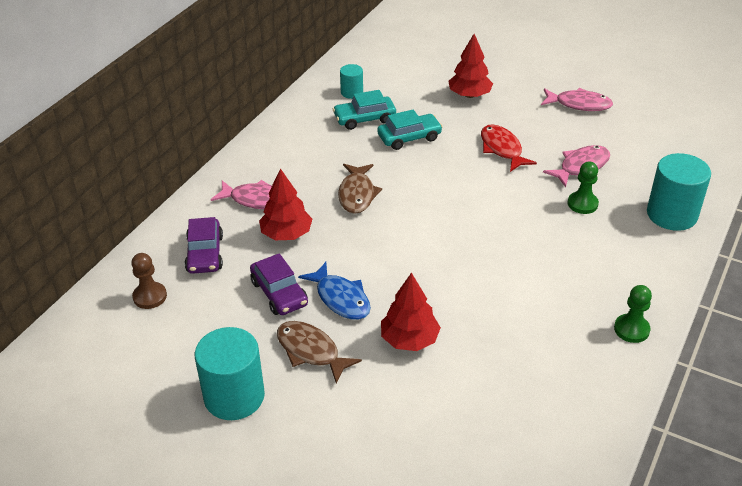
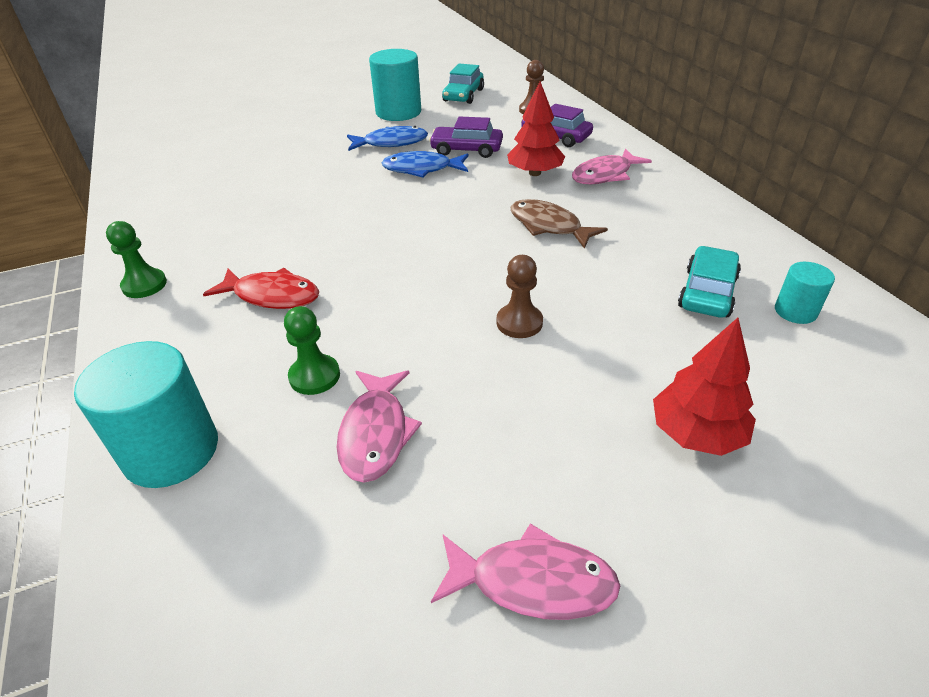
camera: 130 degrees right, 0 degrees up
(311, 351) = (391, 143): brown fish -> blue fish
(409, 137) = (624, 308): turquoise car -> turquoise car (463, 95)
(409, 339) = (336, 179): red tree -> none
(462, 163) = (519, 322): none -> brown pawn
(502, 149) = (509, 377): red fish -> red fish (272, 296)
(579, 104) = (532, 582): pink fish -> pink fish turned 135 degrees counterclockwise

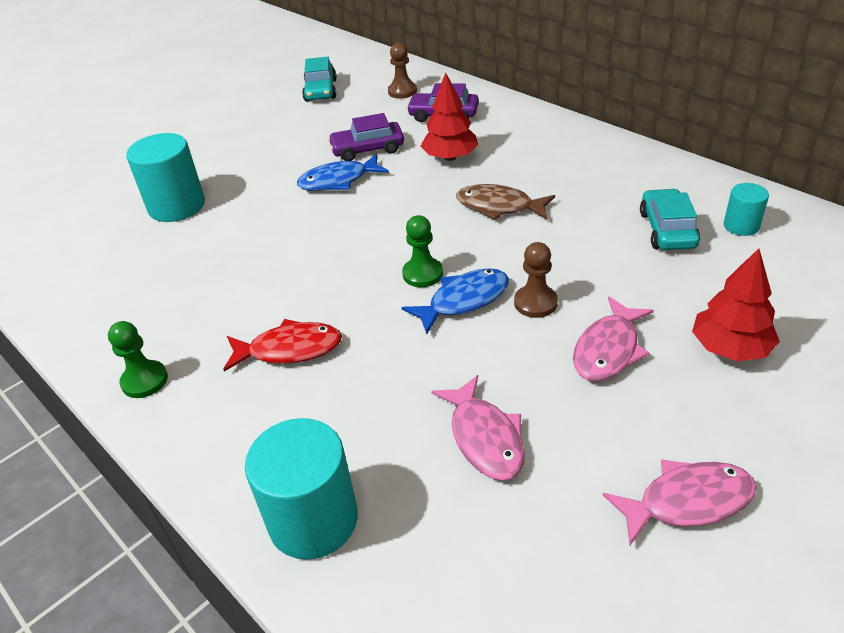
camera: 20 degrees left, 0 degrees up
(314, 376) = (392, 409): green pawn -> green pawn (422, 274)
(391, 143) = (285, 160): blue fish -> blue fish (463, 301)
(398, 112) = (266, 125): turquoise cylinder -> turquoise cylinder (177, 206)
(605, 175) = (515, 143): pink fish -> pink fish (608, 349)

